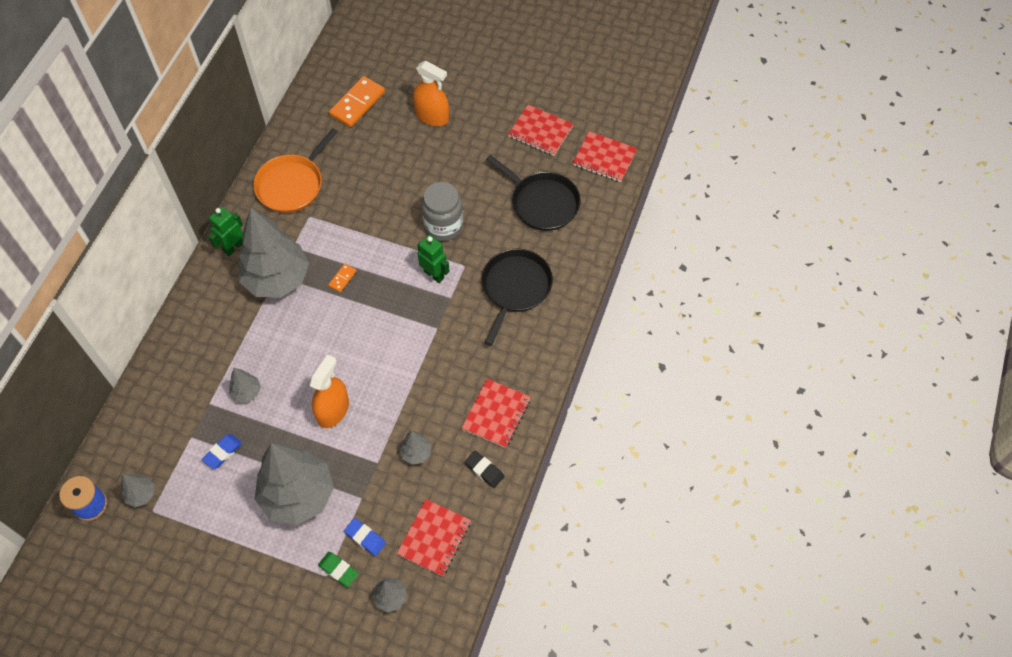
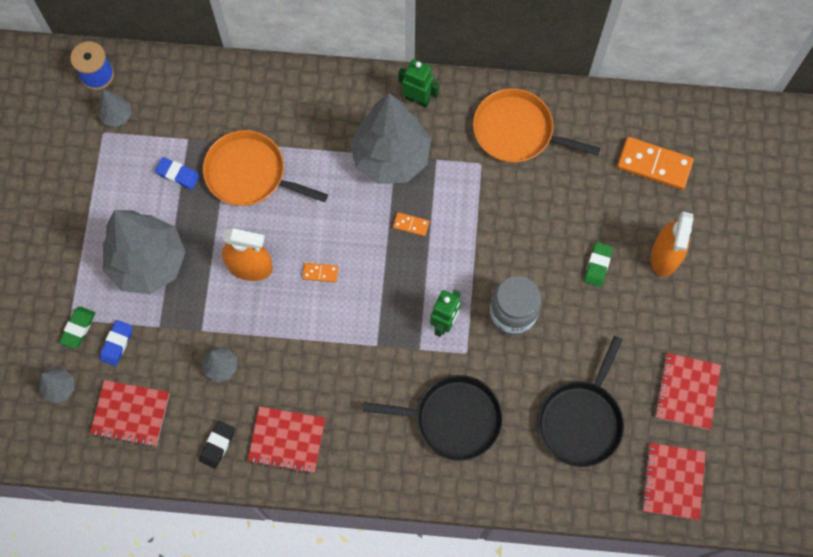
camera: 75 degrees right, 10 degrees up
(246, 392) = (249, 174): grey tree -> orange pan
(359, 356) = (320, 273): none -> orange domino
(424, 160) = (597, 265): none -> green eraser

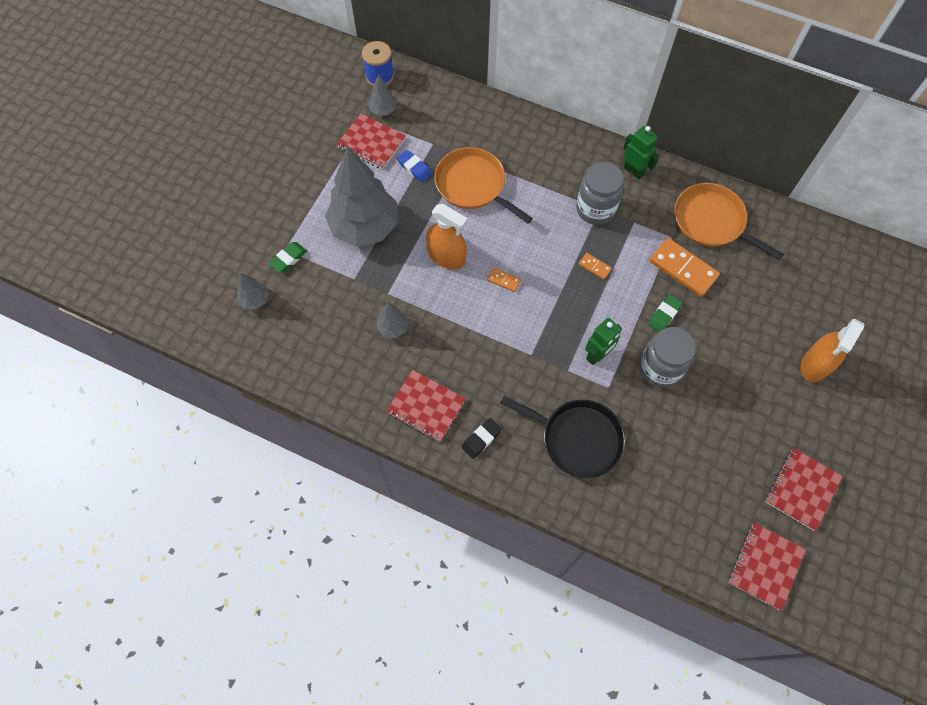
camera: 20 degrees right, 5 degrees down
(117, 344) = (314, 281): blue eraser -> none
(131, 414) = (304, 340): red notebook -> red notebook (371, 143)
(217, 445) = (366, 390): black eraser -> black eraser (481, 439)
(391, 158) = (595, 209): grey tree -> grey jar
(581, 420) = (694, 480): black pan -> none
(597, 265) = (750, 353): green eraser -> green eraser (664, 315)
(654, 165) = (827, 286): orange domino -> orange domino (683, 269)

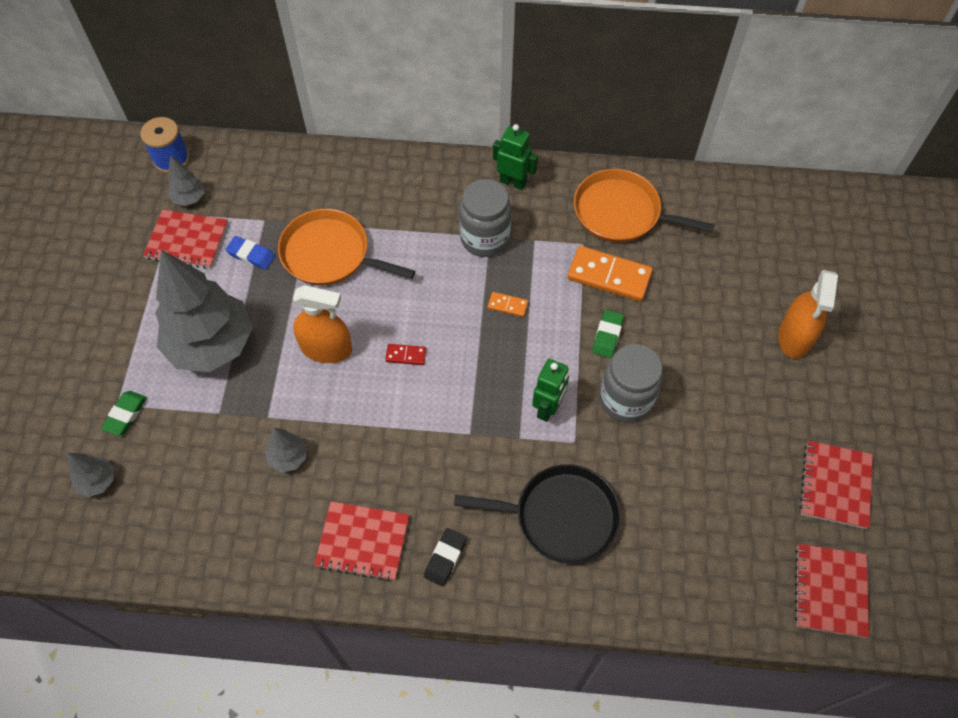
camera: 20 degrees left, 5 degrees down
(503, 280) = (406, 355): orange domino -> red domino

